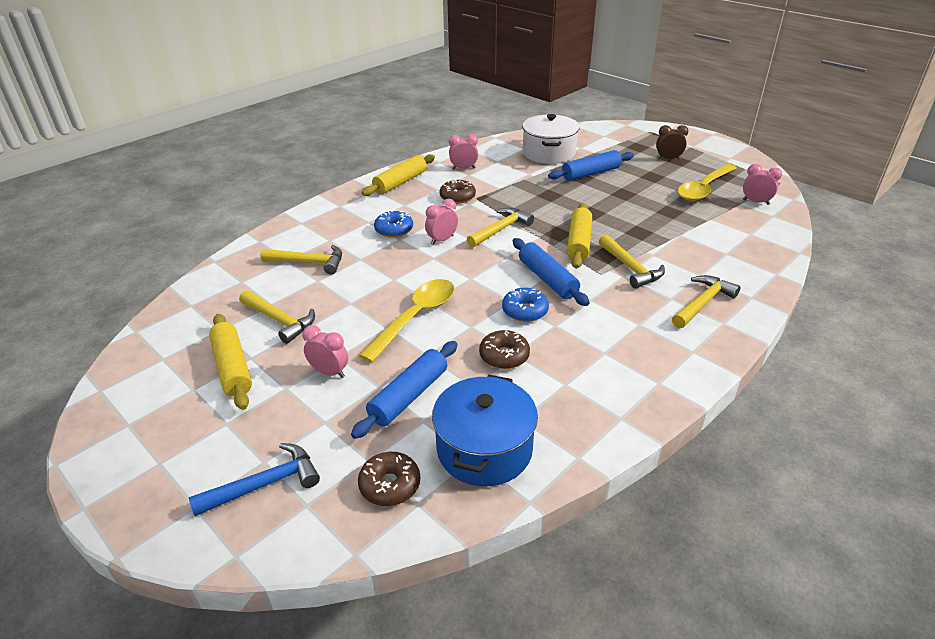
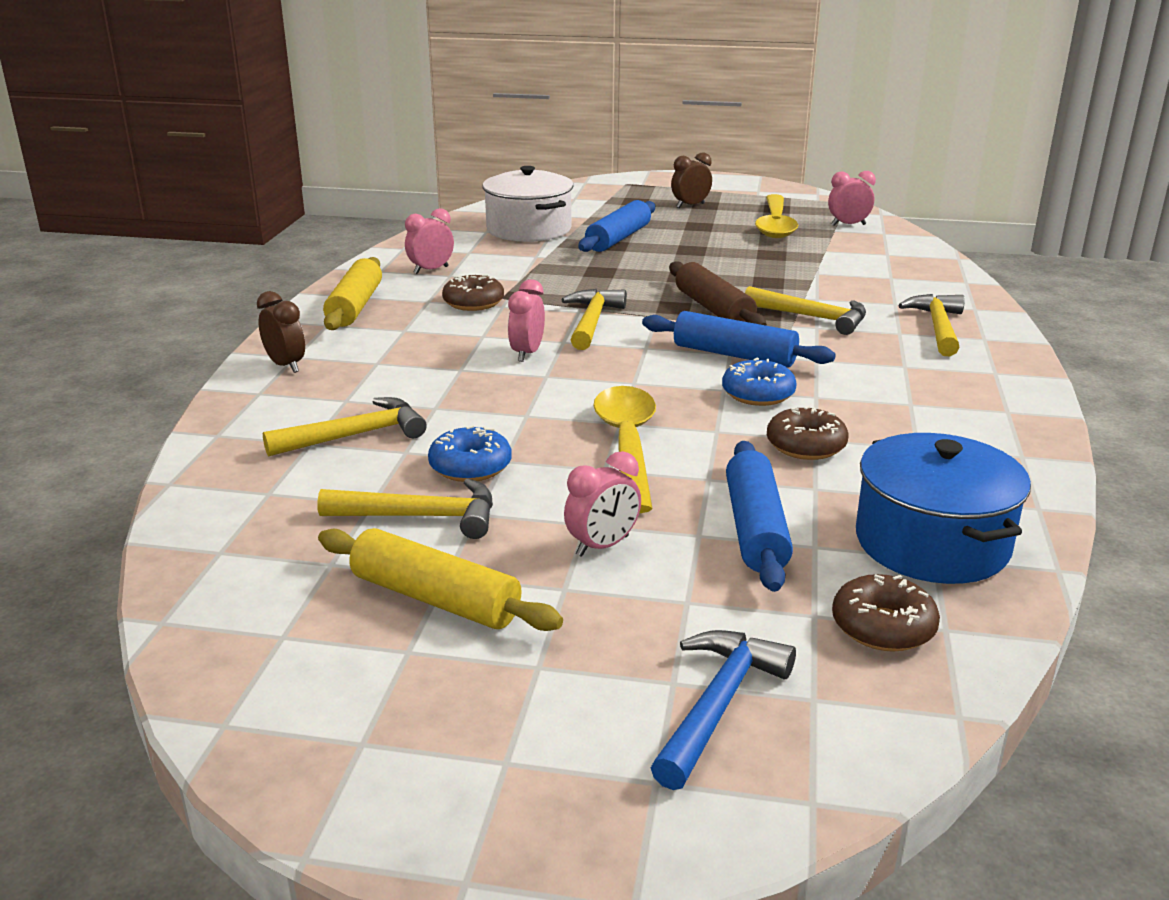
camera: 35 degrees left, 10 degrees down
(329, 210) = (286, 365): none -> brown clock
(329, 372) = (602, 546): pink clock -> pink clock turned 150 degrees clockwise
(394, 230) = (435, 361): blue donut -> blue donut (470, 467)
(578, 242) = (713, 309): yellow rolling pin -> brown rolling pin

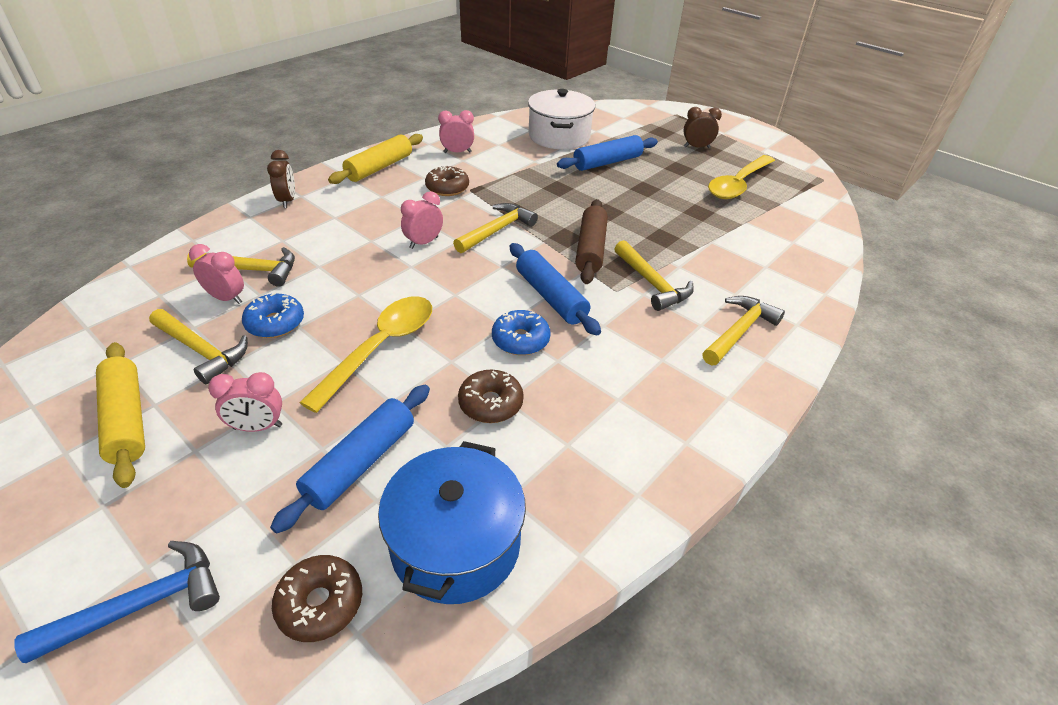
camera: 30 degrees right, 15 degrees up
(848, 225) = (797, 202): pink clock -> pink clock (226, 298)

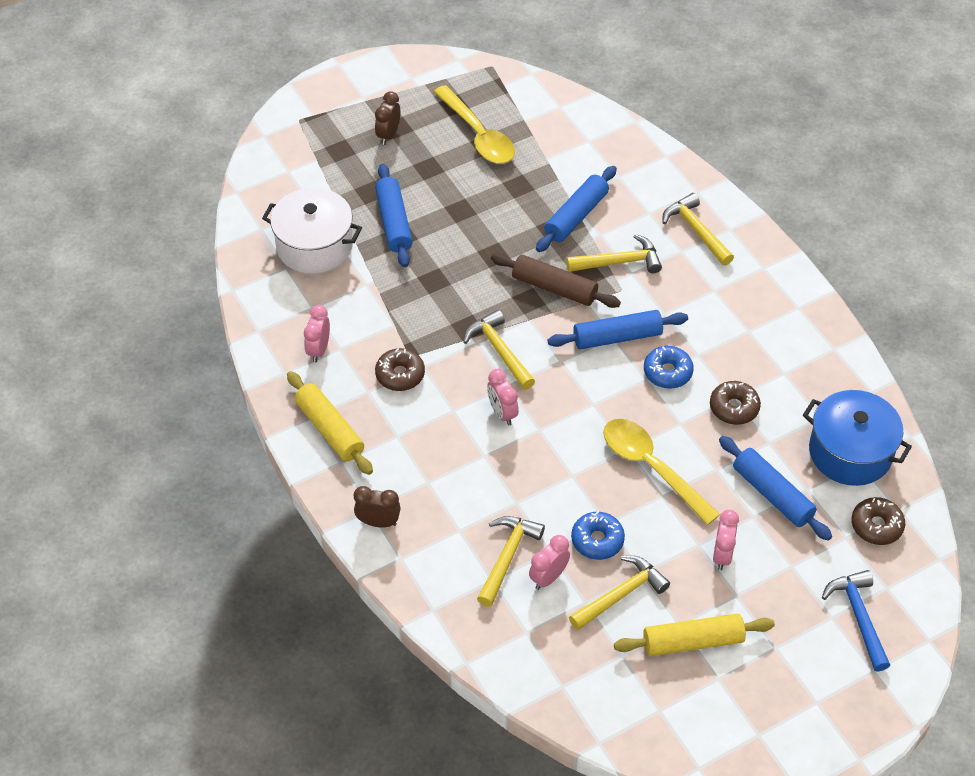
camera: 70 degrees left, 10 degrees up
(690, 248) = (576, 216): none -> blue rolling pin

